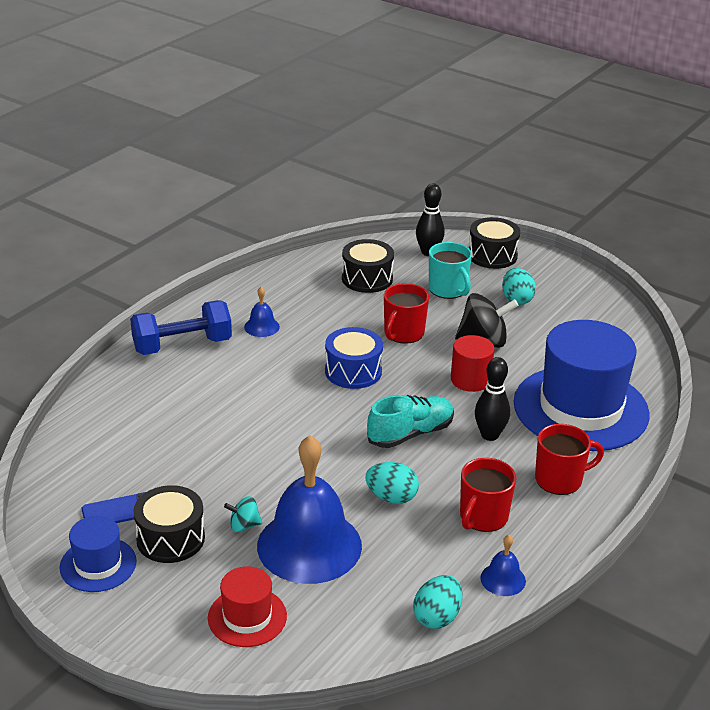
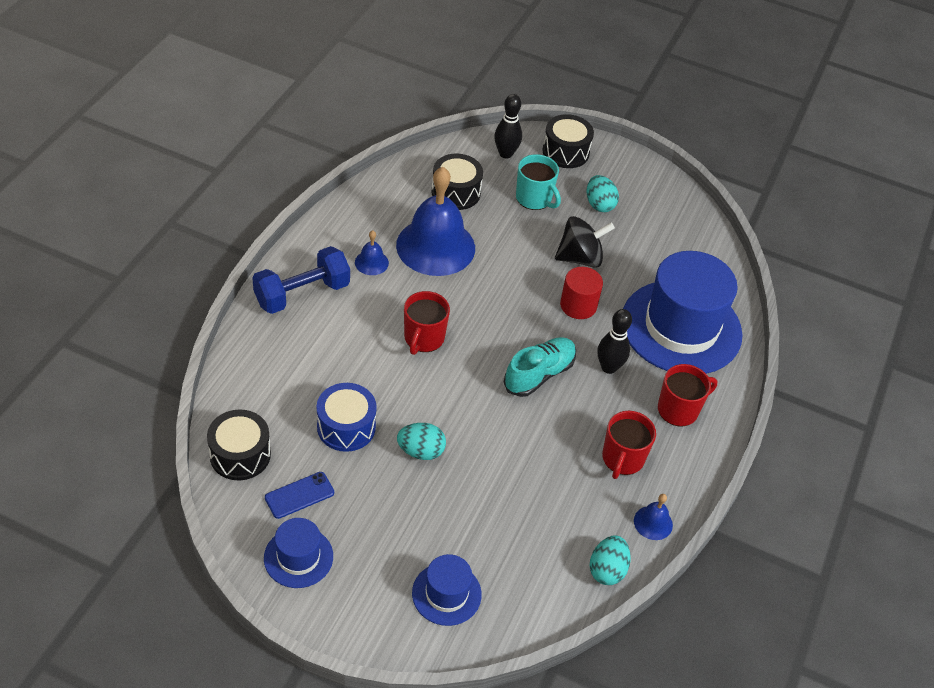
camera: 15 degrees left, 15 degrees up
(170, 538) = (355, 519): black drum -> black drum (240, 455)
(244, 525) = (417, 496): turquoise spinning top -> none
(247, 617) = (446, 594): red hat -> blue hat
(309, 545) = (480, 510): blue bell -> blue bell (435, 246)
(353, 371) = (470, 307): blue drum -> blue drum (346, 427)
(391, 497) = (539, 448): turquoise egg -> turquoise egg (421, 451)
(403, 333) = (505, 257): red mug -> red mug (423, 338)

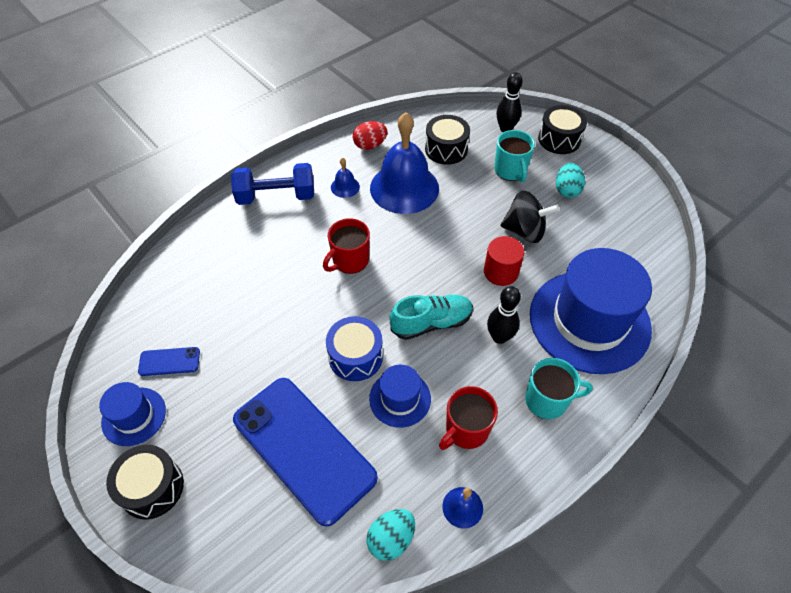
camera: 30 degrees right, 5 degrees up
(240, 455) = (147, 311): black drum -> black drum (152, 487)
(346, 427) = (242, 316): blue drum -> blue drum (355, 356)
(371, 209) = (370, 145): none -> red egg
(421, 451) = (289, 358): turquoise egg -> none
(446, 594) = (231, 501): blue hat -> blue hat (400, 398)
(485, 525) = (304, 448): none -> blue phone
(679, 409) = (547, 400): red mug -> turquoise mug

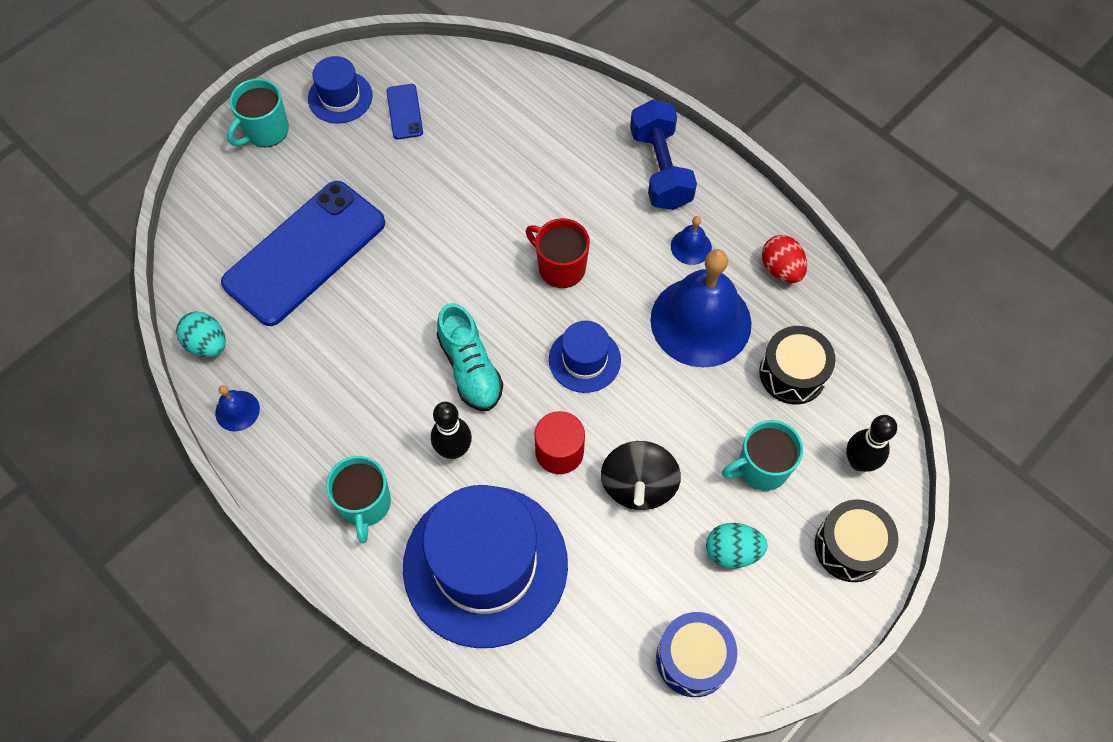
camera: 85 degrees right, 10 degrees up
(152, 487) = (265, 131): black drum -> turquoise mug
(355, 356) = (418, 289): blue drum -> blue drum (693, 659)
(400, 398) = (364, 340): blue hat -> blue hat (584, 360)
(466, 430) = (325, 412): red mug -> none

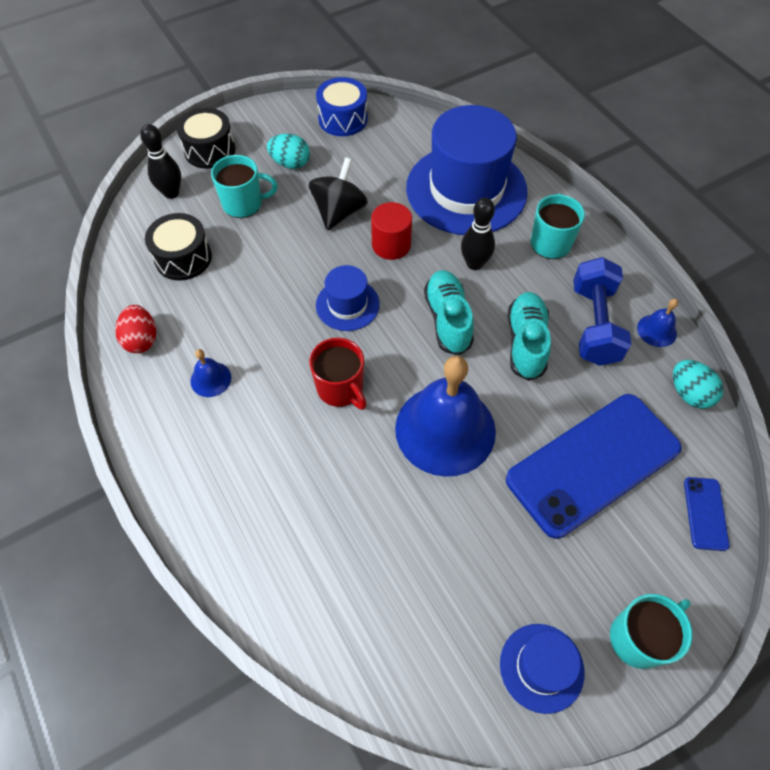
camera: 165 degrees left, 5 degrees down
(381, 361) = (526, 342): none -> turquoise shoe
(404, 112) = (463, 621): blue phone -> blue phone (705, 513)
(660, 169) = (200, 468): blue dumbbell -> blue dumbbell (594, 324)
(700, 321) = (235, 313): blue bell -> blue bell (445, 429)

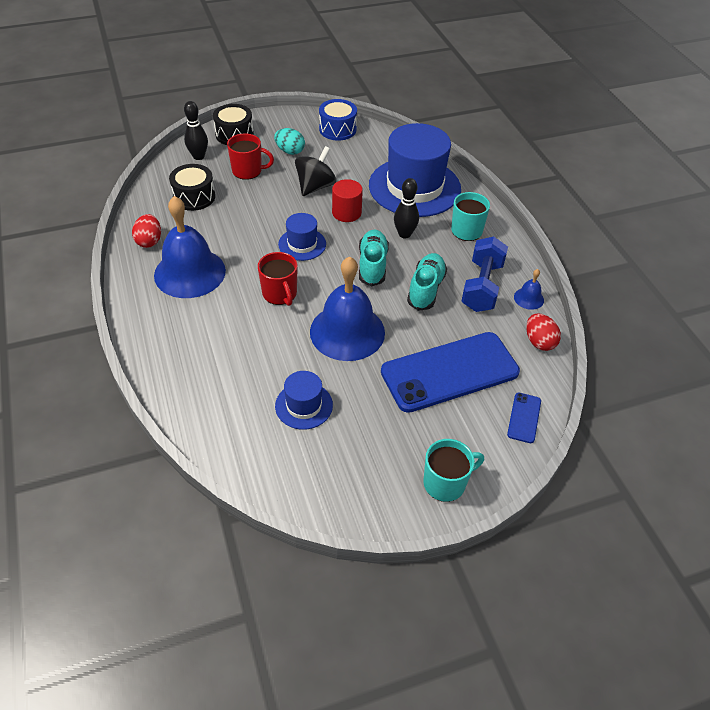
camera: 10 degrees right, 10 degrees down
(210, 379) = (190, 272): blue bell -> blue bell, size x2.38
(244, 204) = (248, 171): turquoise mug -> red mug
(541, 667) = (367, 486): blue hat -> blue hat (304, 405)
(689, 393) = (539, 342): turquoise egg -> red egg

